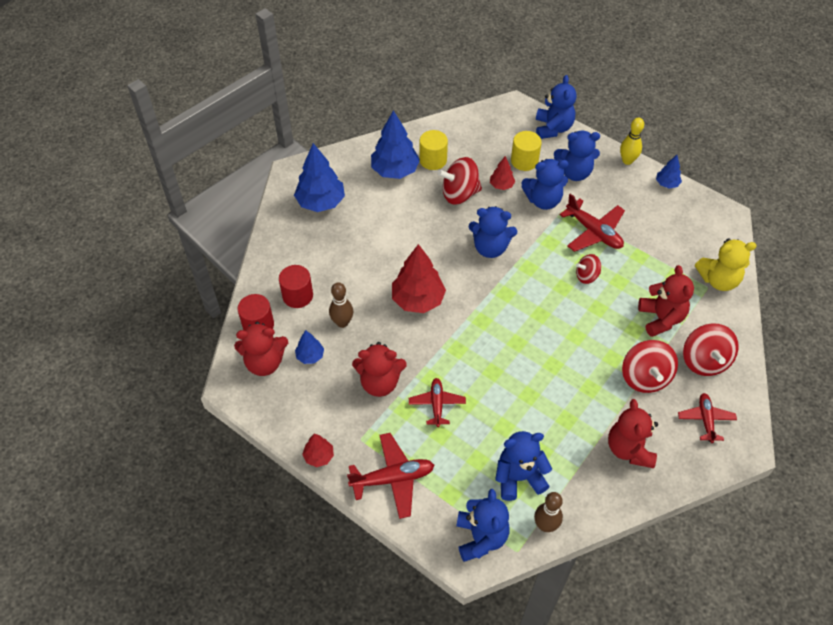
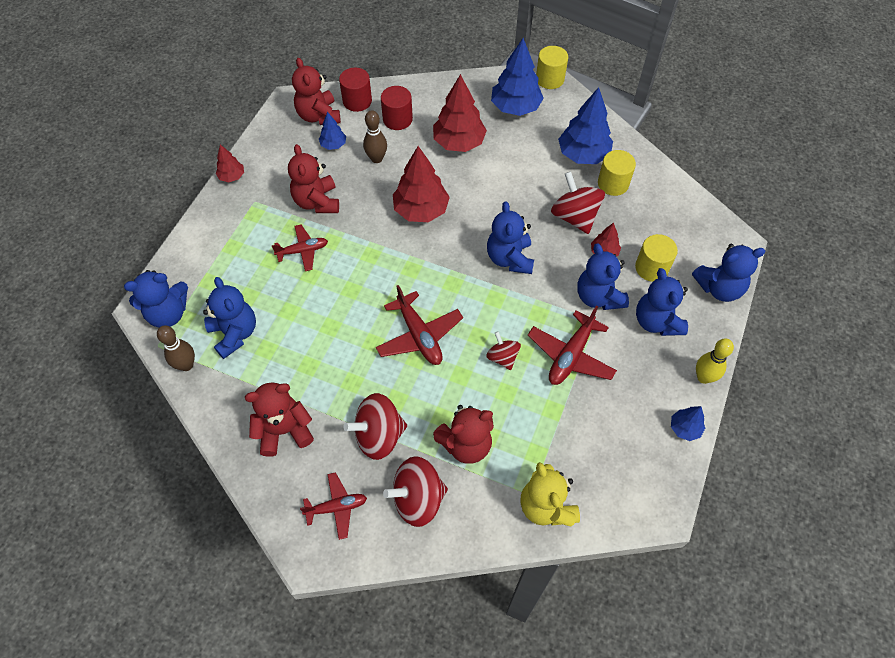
camera: 75 degrees right, 5 degrees up
(296, 169) = (550, 79): none -> yellow cylinder
(347, 254) = (459, 143): none -> red tree
(393, 478) = (218, 234): red plane -> red plane (419, 335)

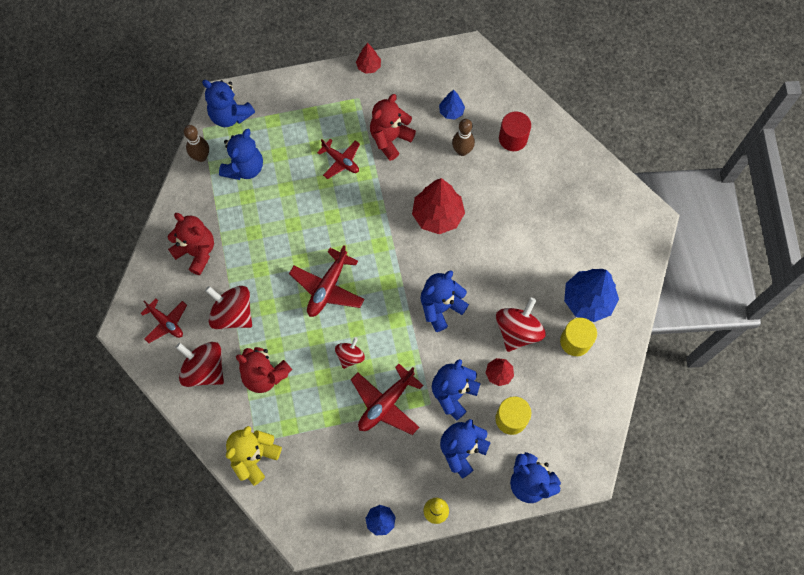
camera: 55 degrees right, 10 degrees up
(319, 116) = (471, 81): red teddy bear -> none
(357, 101) = (508, 97): red cylinder -> none
(459, 143) = (525, 199): red tree -> none
(515, 107) = (597, 217): blue tree -> none
(550, 79) = (652, 224): yellow cylinder -> none
(571, 355) = (386, 403): red plane -> red plane turned 45 degrees counterclockwise

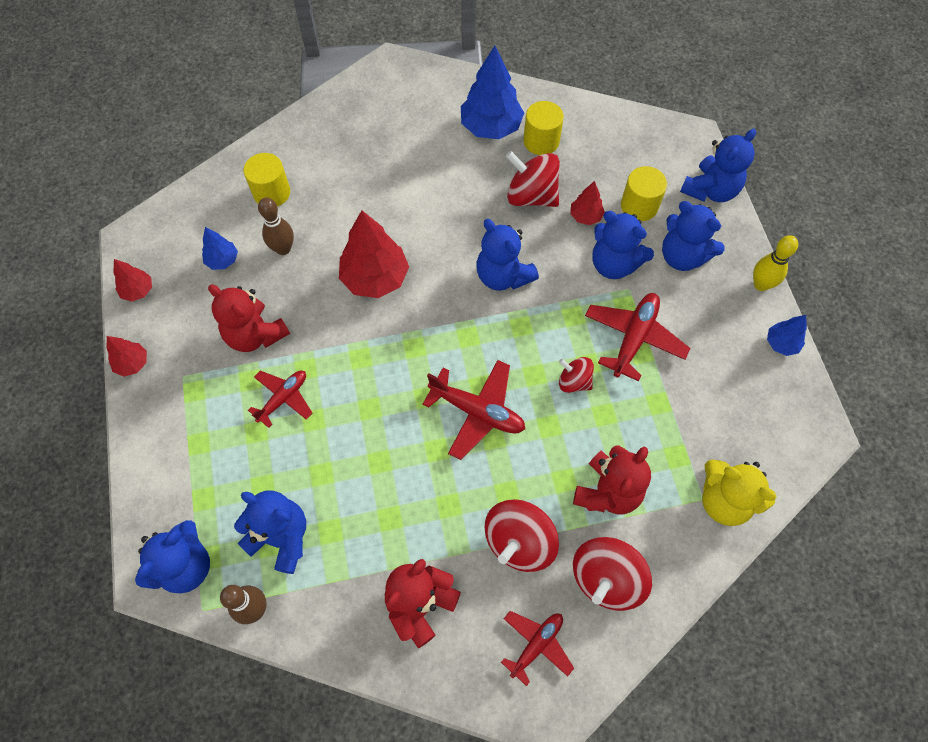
camera: 90 degrees left, 5 degrees down
(386, 403) = (634, 338): red plane -> red plane turned 105 degrees counterclockwise
(425, 61) = (138, 291): none -> red tree
(513, 138) = (271, 192): red cylinder -> yellow cylinder

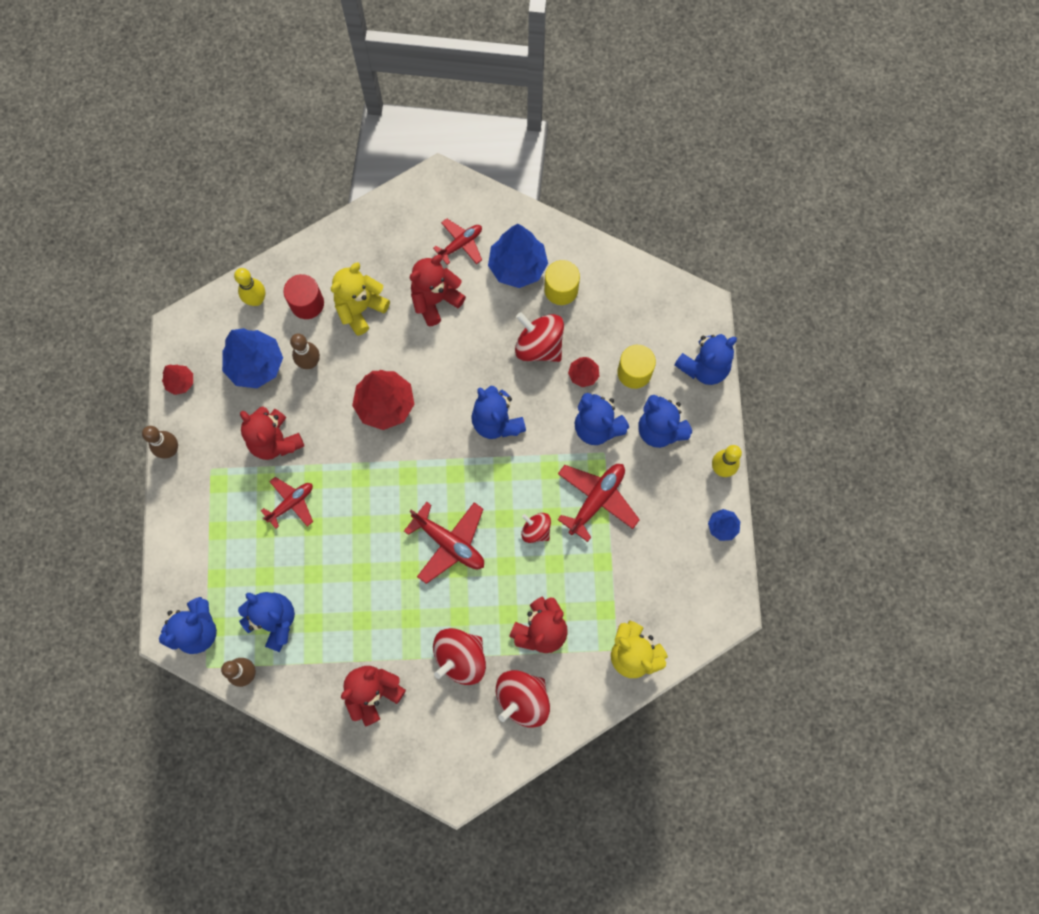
camera: 10 degrees right, 10 degrees up
(132, 363) = (170, 450): red tree -> brown bowling pin
(215, 197) = (256, 300): none -> yellow bowling pin
(222, 260) = (256, 365): blue tree -> blue tree, size x1.94
(271, 192) = (307, 303): yellow cylinder -> red cylinder
(331, 189) = (360, 308): none -> yellow teddy bear
(410, 169) = (435, 300): none -> red teddy bear
(536, 645) = (456, 740): red plane -> red plane (460, 244)

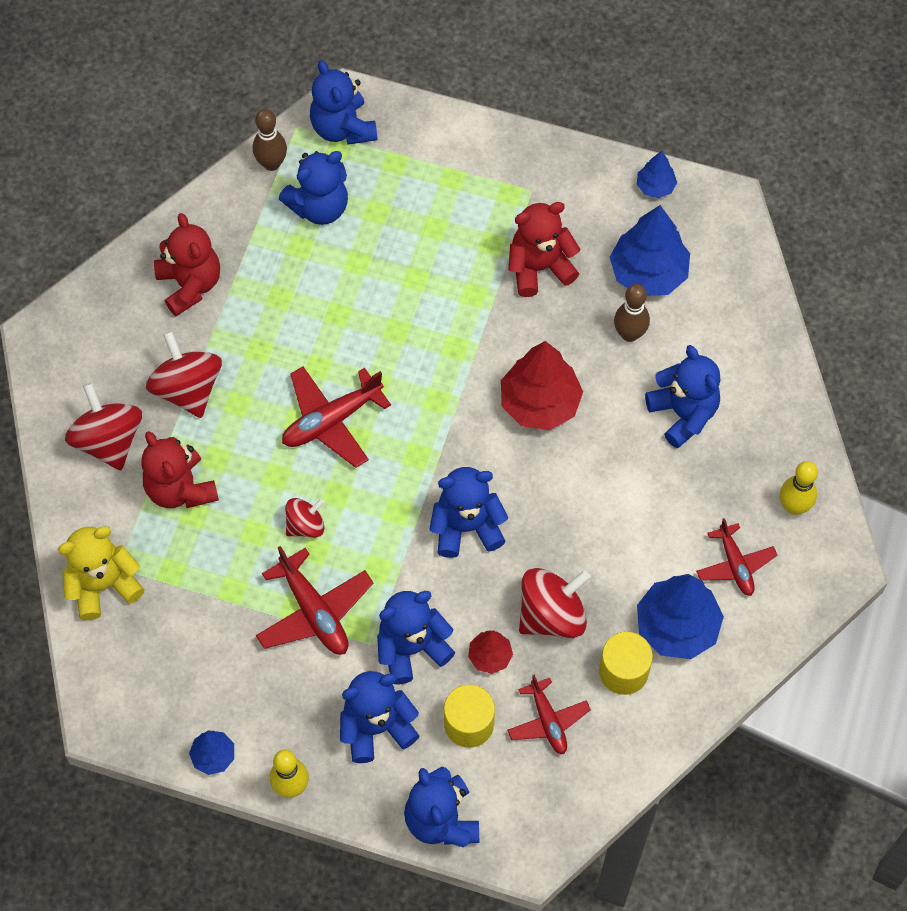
camera: 110 degrees right, 10 degrees down
(170, 450) = (571, 154): brown bowling pin -> none
(180, 382) = (655, 186): red tree -> blue tree
(256, 300) = (737, 297): yellow bowling pin -> yellow bowling pin (793, 506)
(291, 503) = (453, 263): red plane -> red plane (548, 721)
(307, 303) = (712, 353): red cylinder -> none
(360, 308) = (683, 413): yellow teddy bear -> blue teddy bear
(435, 300) = (663, 507): red teddy bear -> none

